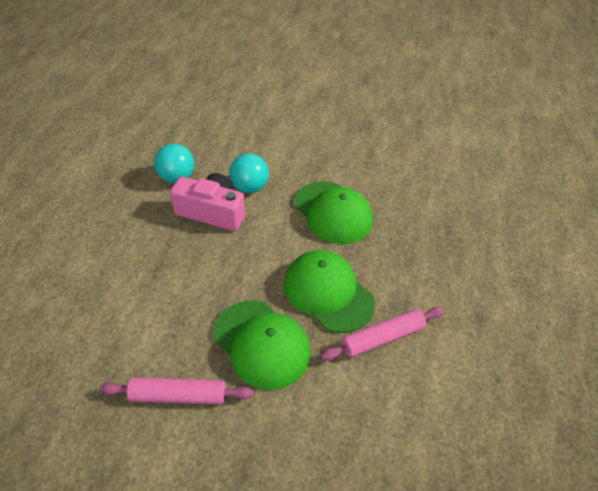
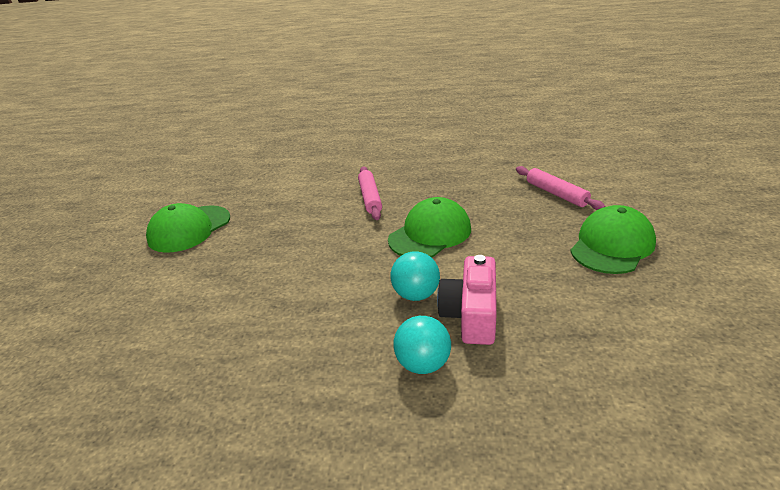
camera: 95 degrees left, 15 degrees down
(178, 395) = (704, 277): pink rolling pin -> pink rolling pin (370, 198)
(328, 293) = (531, 222): green cap -> green cap (189, 229)

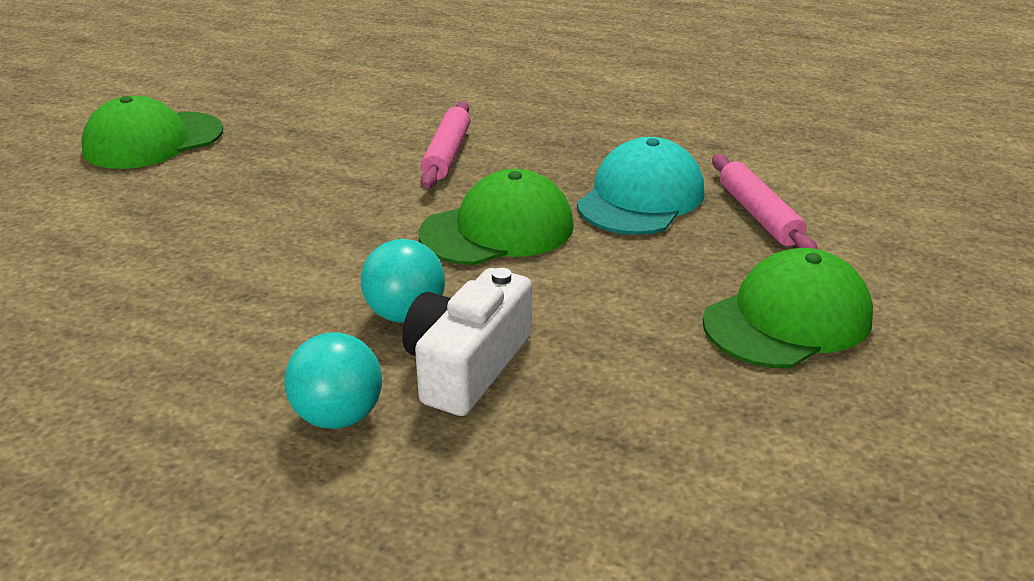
camera: 15 degrees right, 0 degrees up
(471, 315) = (467, 366): pink camera -> white camera
(491, 198) = (641, 198): none -> turquoise cap

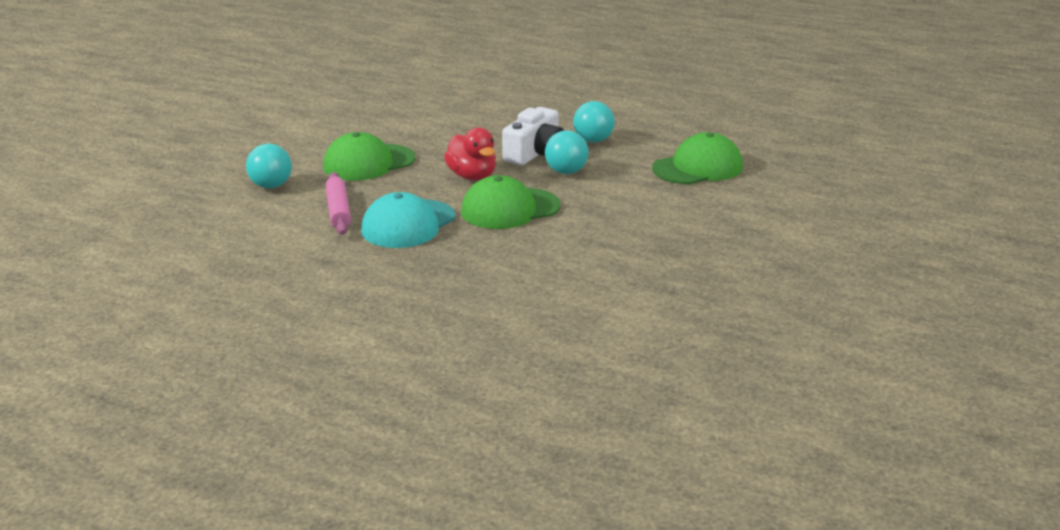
camera: 175 degrees left, 5 degrees down
(153, 141) = (783, 285): green cap -> green cap (698, 168)
(446, 154) = (540, 262): pink rolling pin -> none
(578, 294) = (472, 176): none -> red duck
(909, 256) = (271, 186): none -> turquoise ball

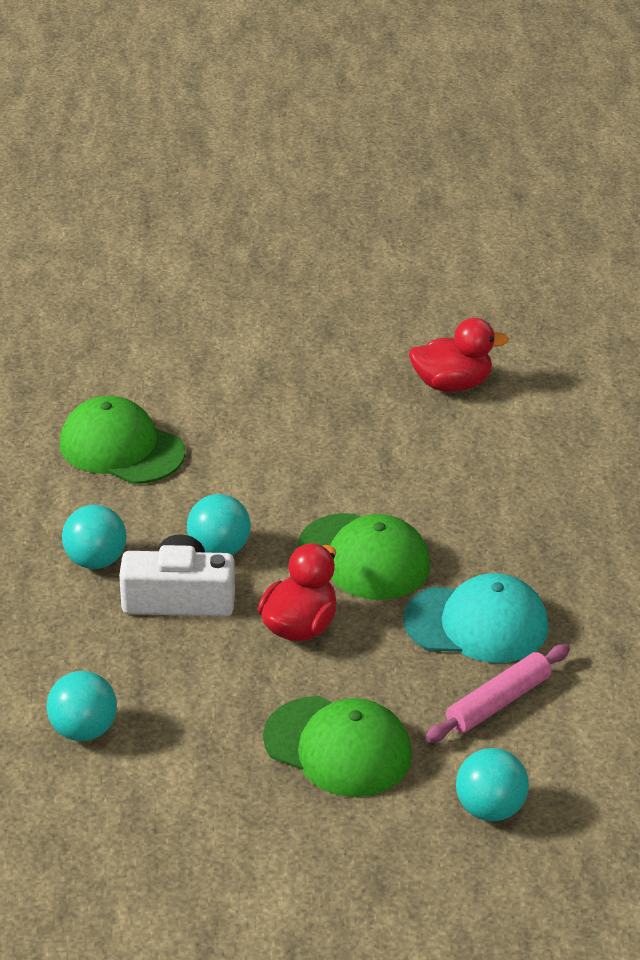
camera: 120 degrees left, 10 degrees up
(463, 114) = (83, 730): none -> turquoise ball
(673, 294) = (452, 384): none -> red duck

